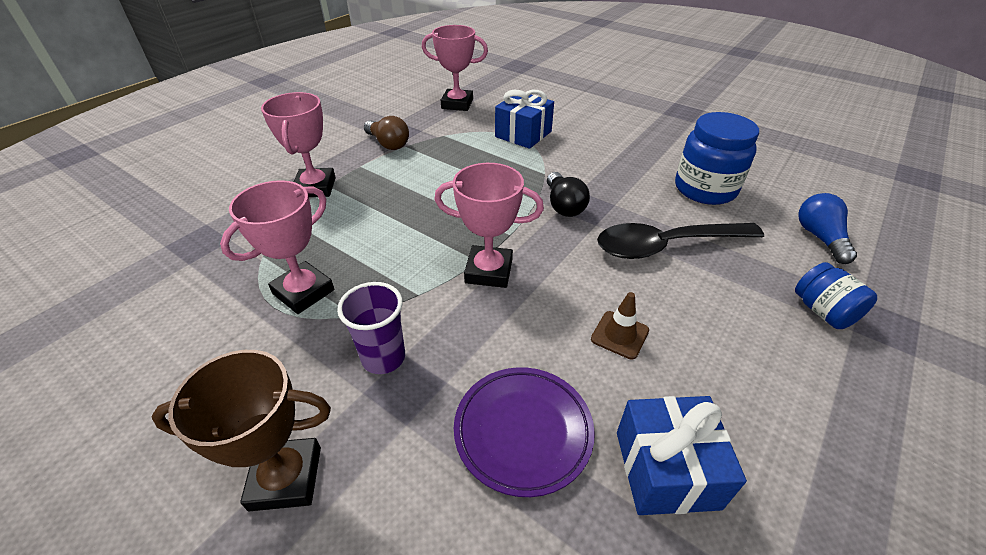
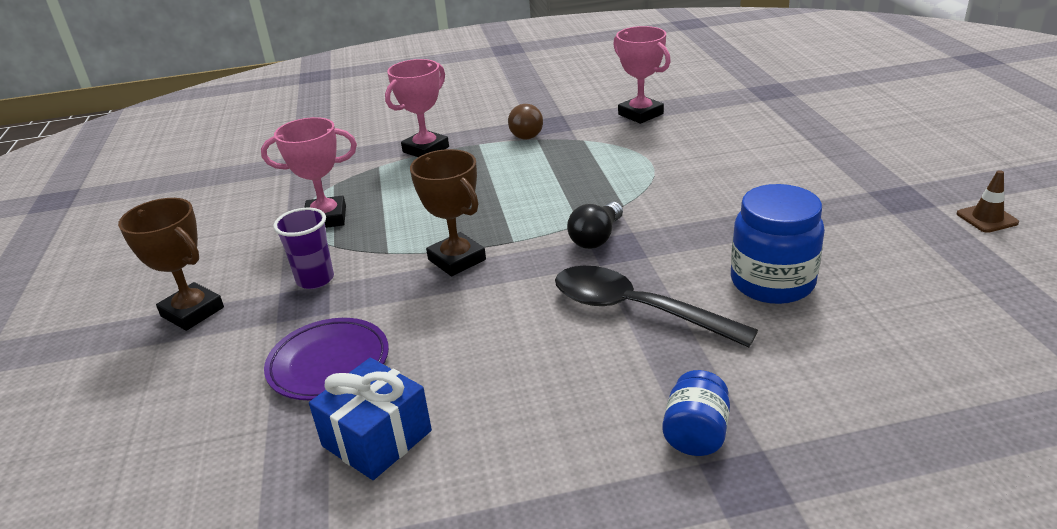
camera: 45 degrees right, 10 degrees down
(489, 271) = (457, 260): pink trophy -> brown trophy
(523, 134) = (661, 162): blue gift -> none
(619, 335) = (481, 349): brown traffic cone -> brown traffic cone (987, 218)
(819, 238) = (826, 382): blue light bulb -> none

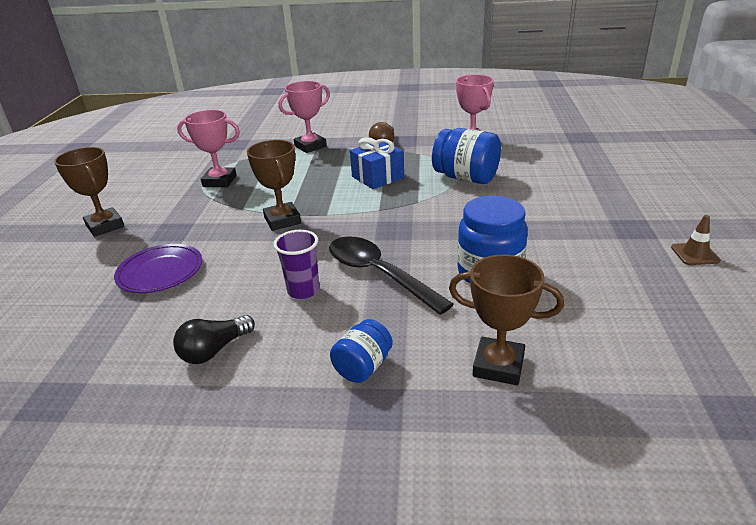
camera: 15 degrees right, 0 degrees up
(315, 279) = (188, 218): purple cup -> purple cup (303, 291)
(377, 438) = (157, 325): blue gift -> blue gift (378, 177)
(596, 238) = (384, 221): black light bulb -> black light bulb (214, 350)
(664, 164) = (466, 178): none -> blue jar
(856, 396) = (498, 366): none -> brown trophy

